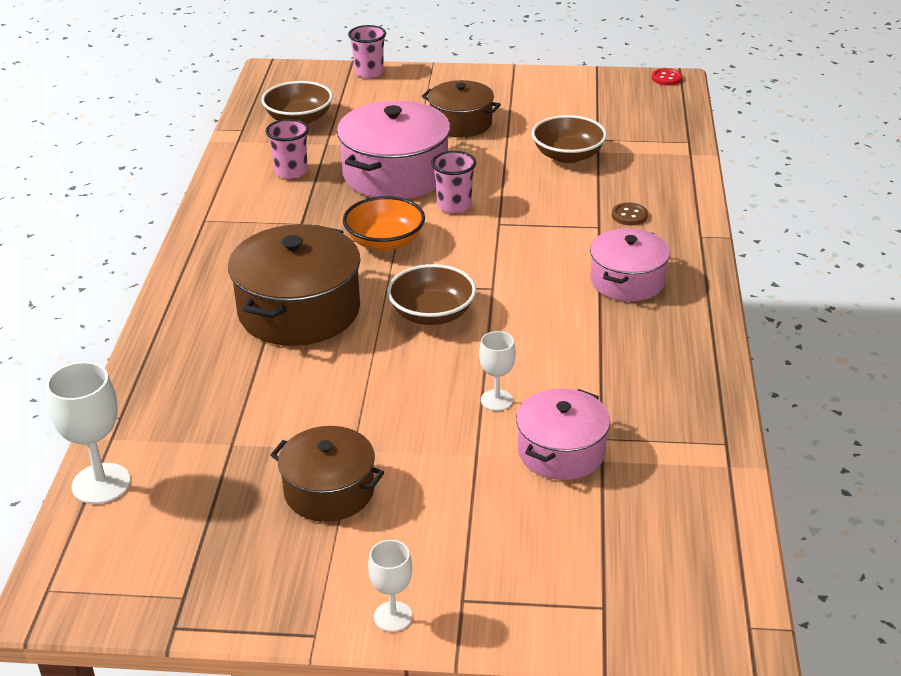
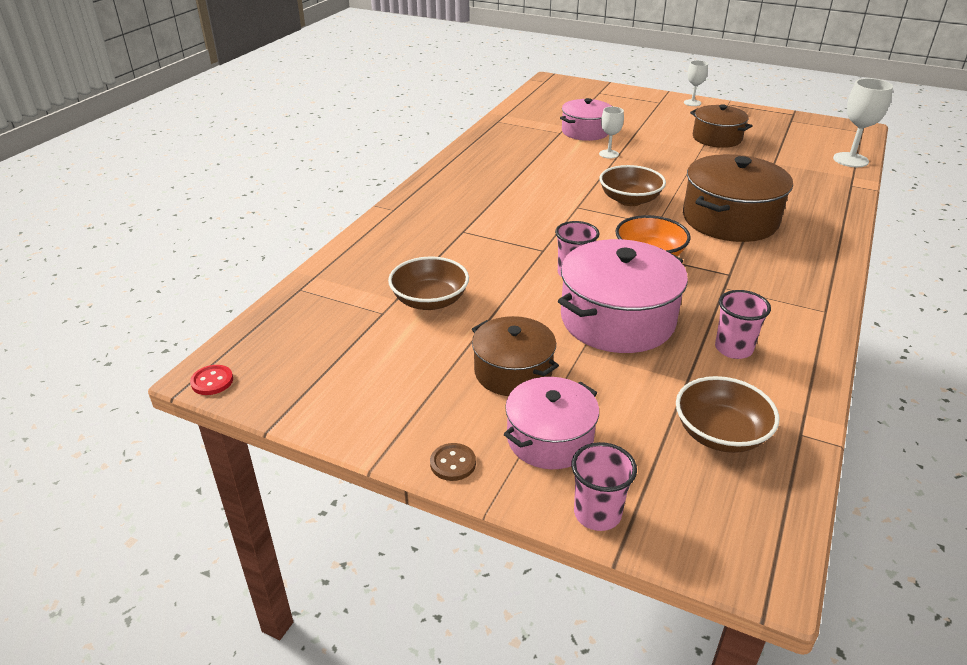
camera: 160 degrees left, 0 degrees up
(627, 281) = (477, 193): pink pot -> pink pot (549, 439)
(629, 215) = (430, 234): brown button -> brown button (453, 463)

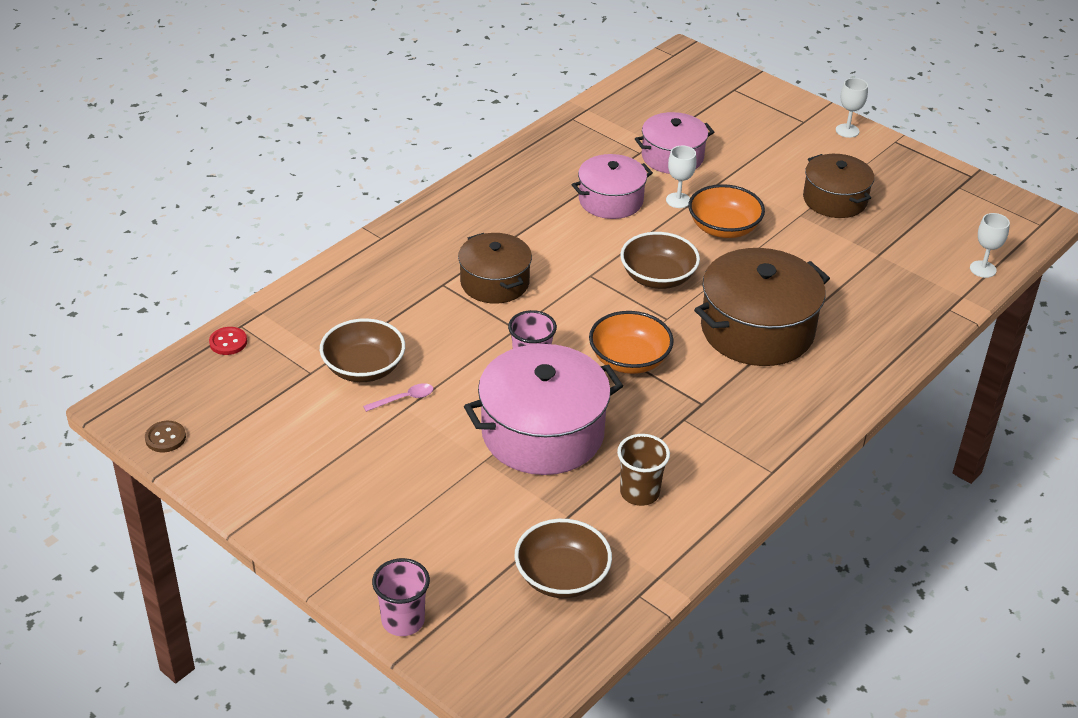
camera: 15 degrees right, 5 degrees up
(212, 381) = (124, 414): red button -> red button (228, 342)
(453, 463) = (303, 546): brown button -> brown button (165, 438)
(479, 317) = (404, 399): none -> pink spoon
(513, 372) = (404, 468): brown pot -> brown pot (494, 282)
(549, 439) = (401, 543): pink pot -> pink pot (610, 200)
(654, 164) = (723, 228): none -> orange bowl
(733, 349) = (639, 493): pink cup -> brown cup
(850, 160) = (983, 269): white goblet -> white goblet, size x0.60

